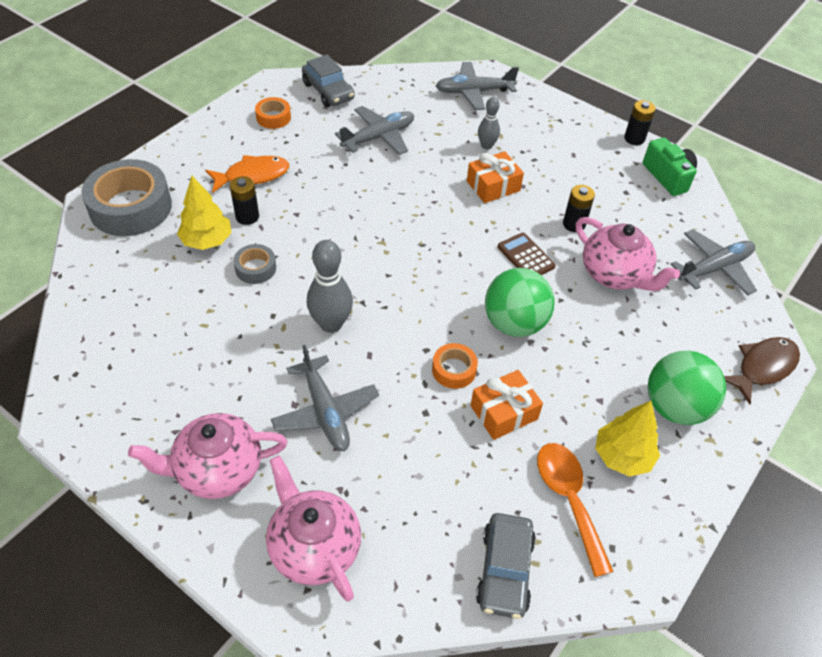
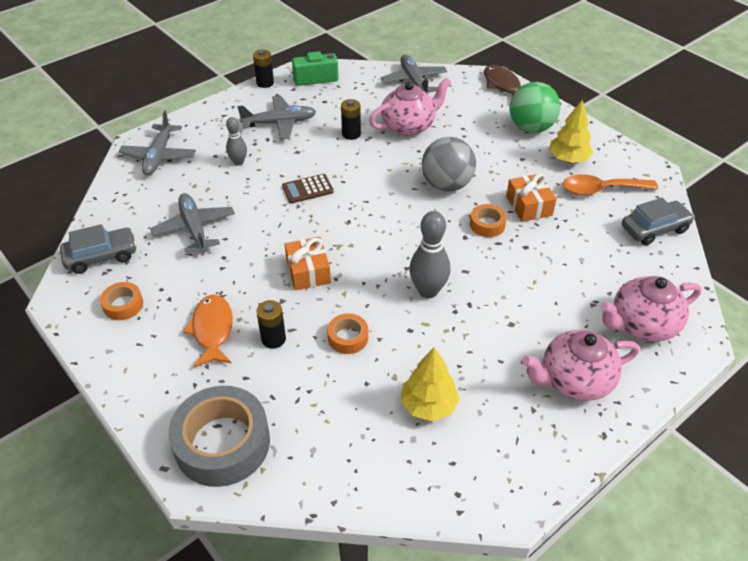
camera: 75 degrees left, 5 degrees down
(207, 241) = (298, 374): yellow tree -> yellow tree (428, 405)
(217, 470) = (574, 380): pink teapot -> pink teapot turned 75 degrees clockwise
(255, 268) = (348, 338): grey tape -> orange tape
(325, 412) = (520, 305): grey plane -> grey plane (280, 123)
(493, 186) = (291, 168): orange gift -> orange gift (308, 271)
(504, 570) = (654, 229): grey car -> grey car turned 45 degrees counterclockwise
(514, 323) = (446, 185): green ball -> grey ball
(526, 257) = (379, 165): brown calculator -> brown calculator (307, 189)

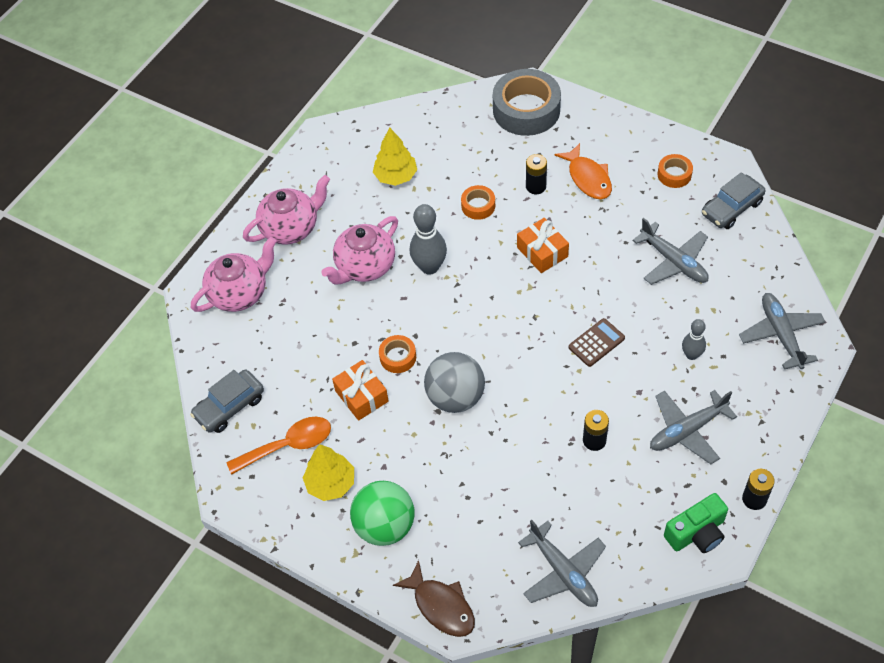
camera: 165 degrees right, 10 degrees up
(409, 126) = (533, 478): pink teapot -> pink teapot (364, 266)

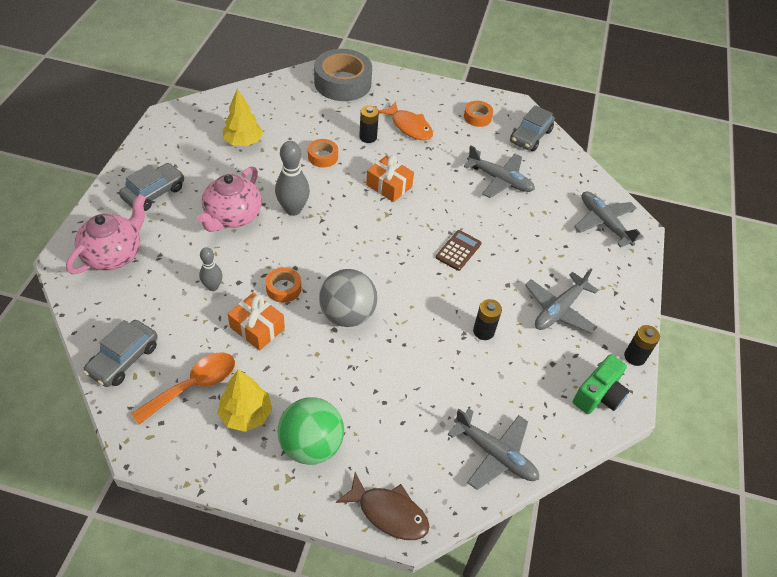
camera: 25 degrees left, 5 degrees down
(291, 228) = (154, 193): pink teapot -> grey car
(691, 355) = (540, 249): grey bowling pin -> grey bowling pin (213, 286)

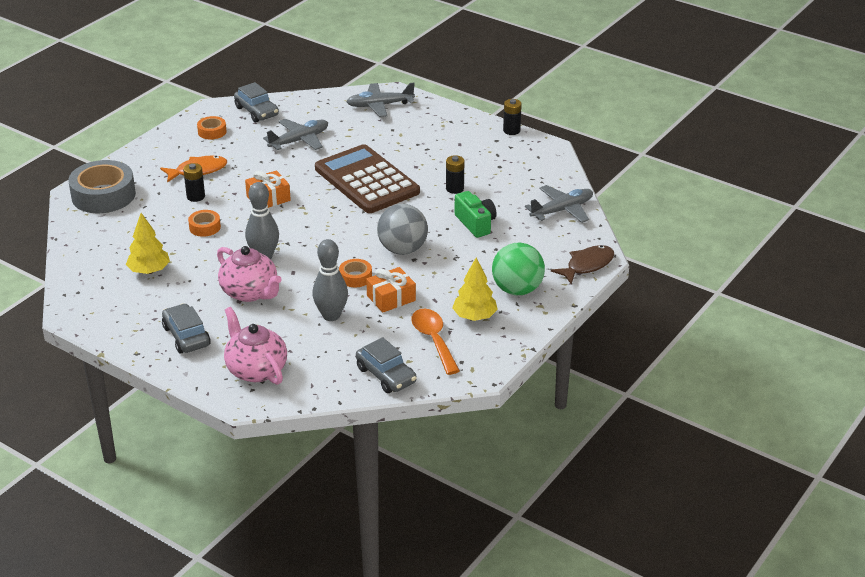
camera: 65 degrees left, 15 degrees down
(213, 286) = (331, 315): grey bowling pin -> grey bowling pin, size x1.66
(458, 250) = (366, 180): brown calculator -> brown calculator, size x2.48
(558, 310) = (453, 150): grey plane -> none
(599, 395) = (535, 154): green camera -> green camera (475, 223)

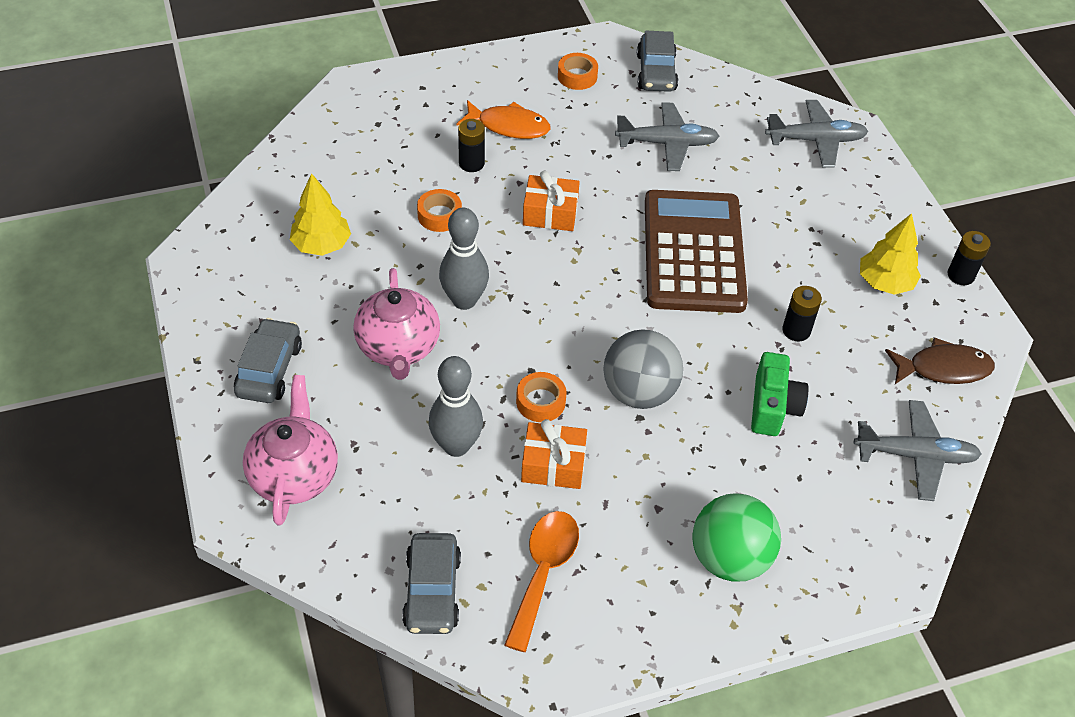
camera: 35 degrees right, 15 degrees up
(103, 195) = (376, 106): grey tape -> none
(379, 105) = (816, 140): grey plane -> grey plane turned 150 degrees clockwise
(474, 317) = (631, 568): yellow tree -> yellow tree (885, 283)
(587, 265) = (866, 578): brown fish -> brown fish (943, 368)

